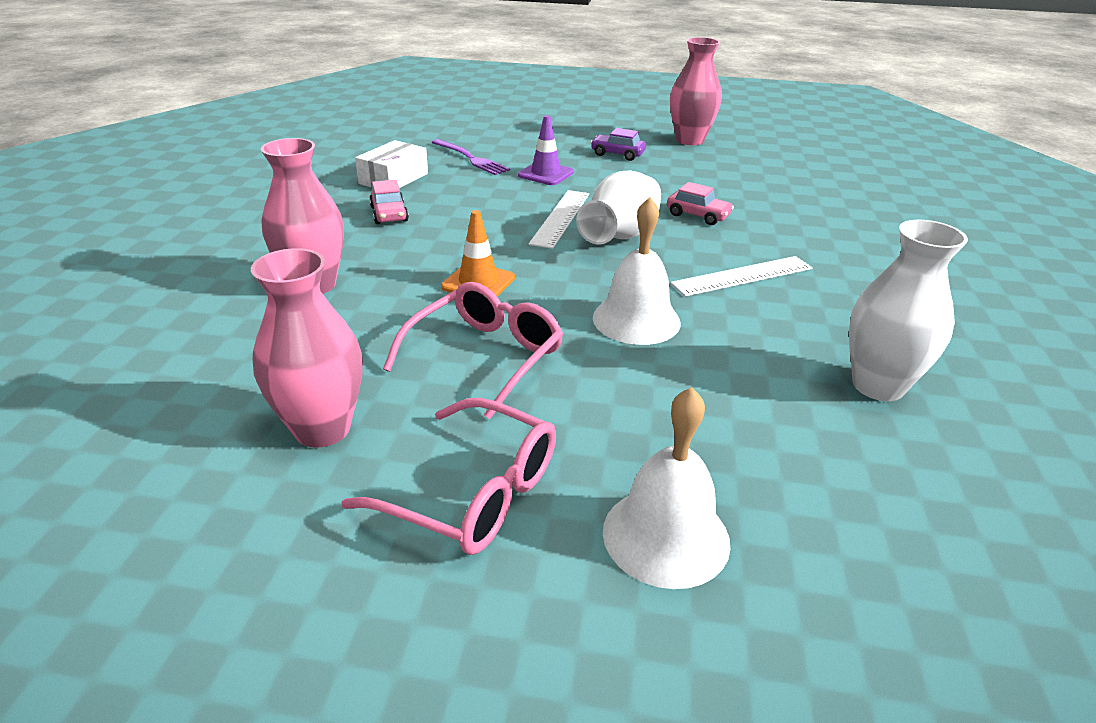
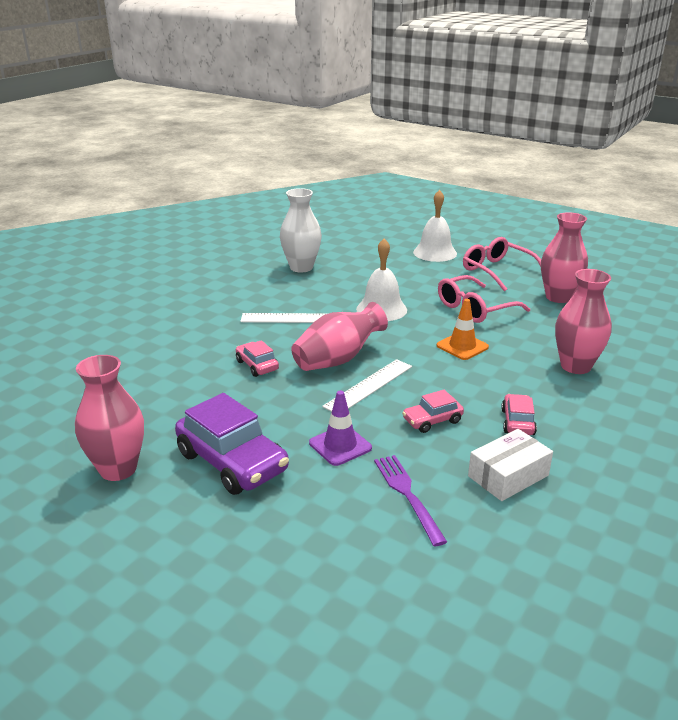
camera: 155 degrees left, 5 degrees down
(476, 202) = (432, 420): none -> pink car
(617, 154) = (232, 462): purple car -> purple car, size x1.95
(620, 236) = (338, 360): white vase -> pink vase

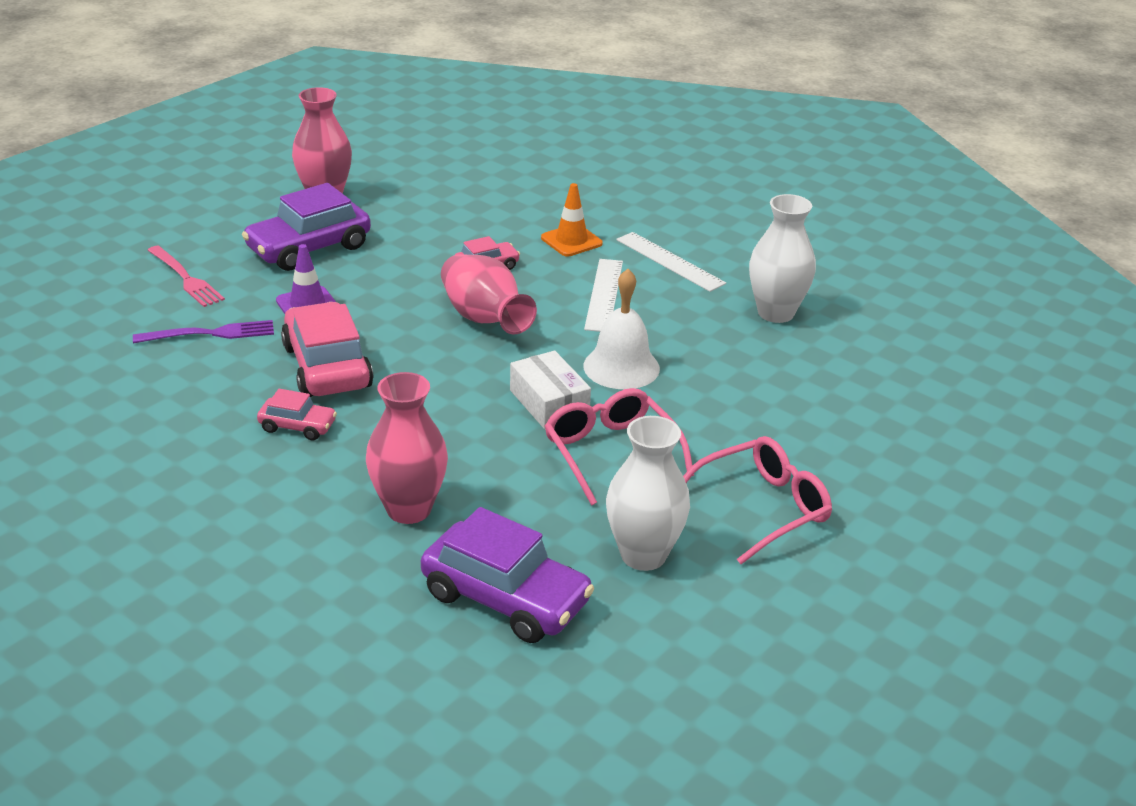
camera: 95 degrees right, 5 degrees up
(307, 536) = (186, 278): none -> pink fork
(369, 386) = (416, 334): white ruler -> white ruler (669, 261)
(432, 420) = (327, 367): pink car -> pink car, size x1.95
(435, 253) = (847, 451): white bell -> none
(462, 346) = (493, 419): orange traffic cone -> orange traffic cone (571, 241)
(508, 476) = (205, 398): white box -> white box (549, 403)
(558, 297) = (643, 555): pink vase -> white vase
(624, 330) = (506, 598): none -> purple car

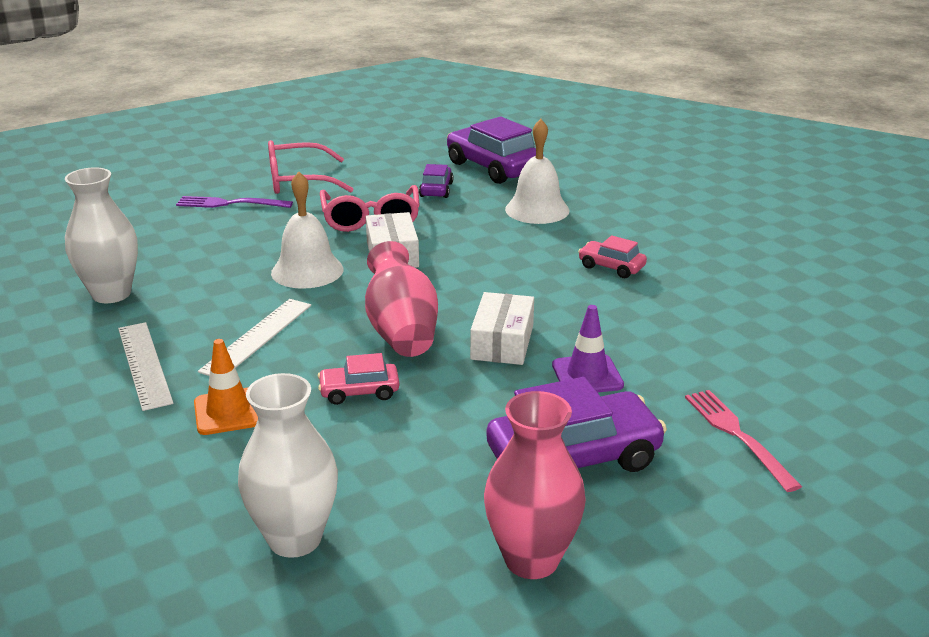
camera: 160 degrees left, 5 degrees down
(211, 333) = (696, 358): purple fork -> purple fork (229, 204)
(327, 367) = (577, 309): pink car -> none
(389, 322) = (502, 342): none -> white box
(409, 509) = (537, 209): pink vase -> white bell
(563, 525) = (436, 190): none -> purple car
(643, 555) = (396, 172): white vase -> white vase (295, 539)

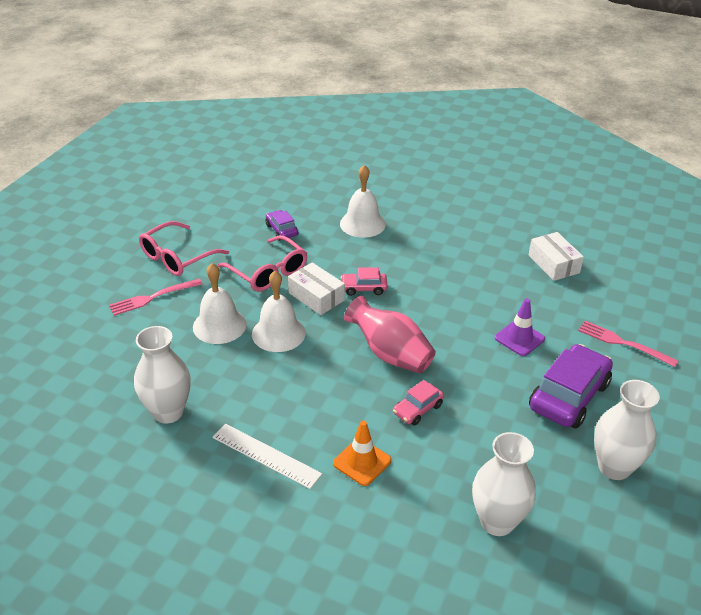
camera: 35 degrees left, 10 degrees up
(229, 204) = (152, 298): purple fork -> pink fork
(257, 337) = (311, 400): white ruler -> none
(259, 245) = (219, 325): none -> white bell
(493, 167) = (296, 197): purple car -> none
(502, 342) = (453, 336): white box -> white box (553, 264)
(531, 559) = (614, 467): pink vase -> white vase
(611, 267) = (451, 253): pink car -> pink car (363, 288)

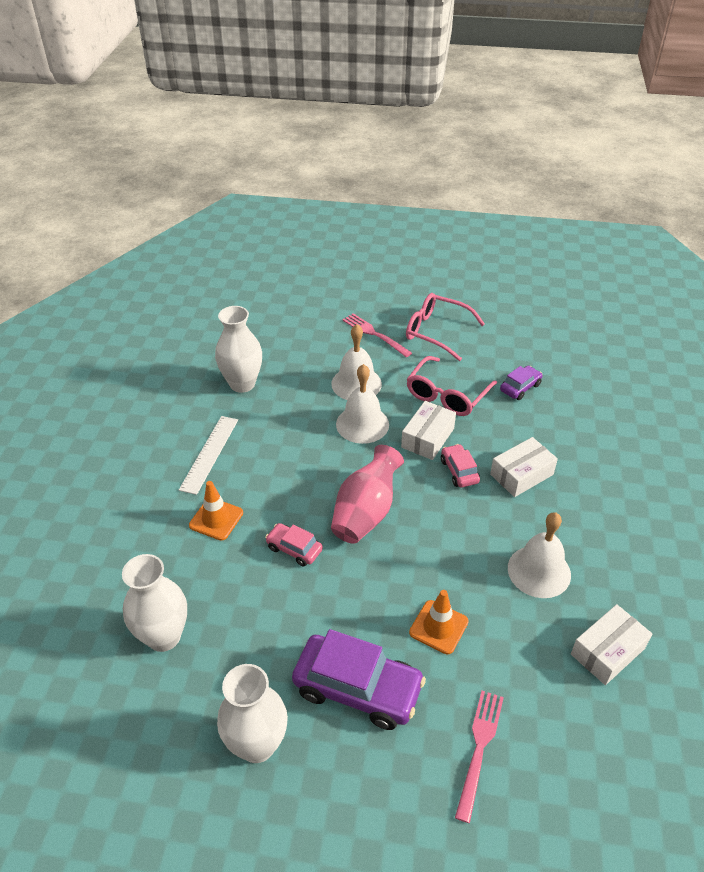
camera: 75 degrees right, 5 degrees up
(362, 224) = (572, 447): white bell -> white bell (539, 571)
(381, 256) = (521, 474): none -> white box
(519, 338) = (438, 627): purple traffic cone -> orange traffic cone

